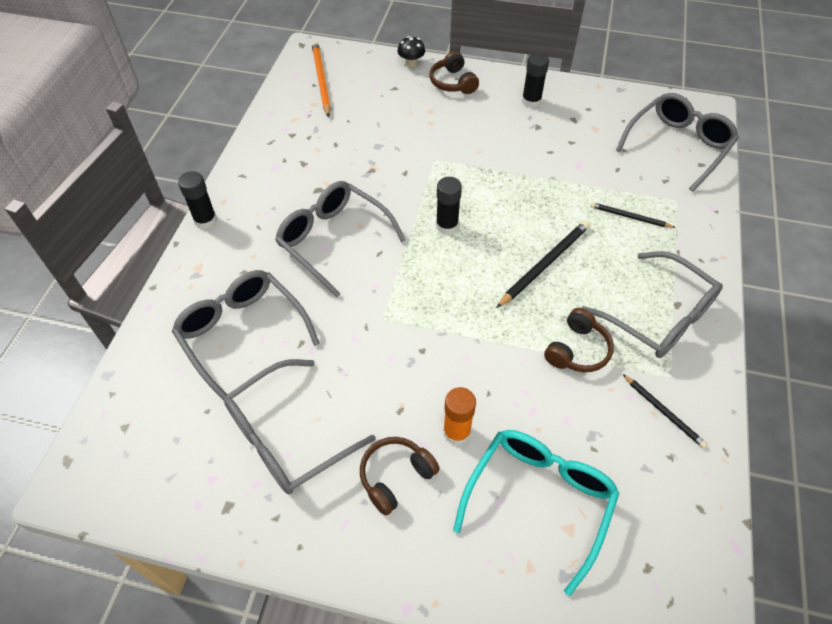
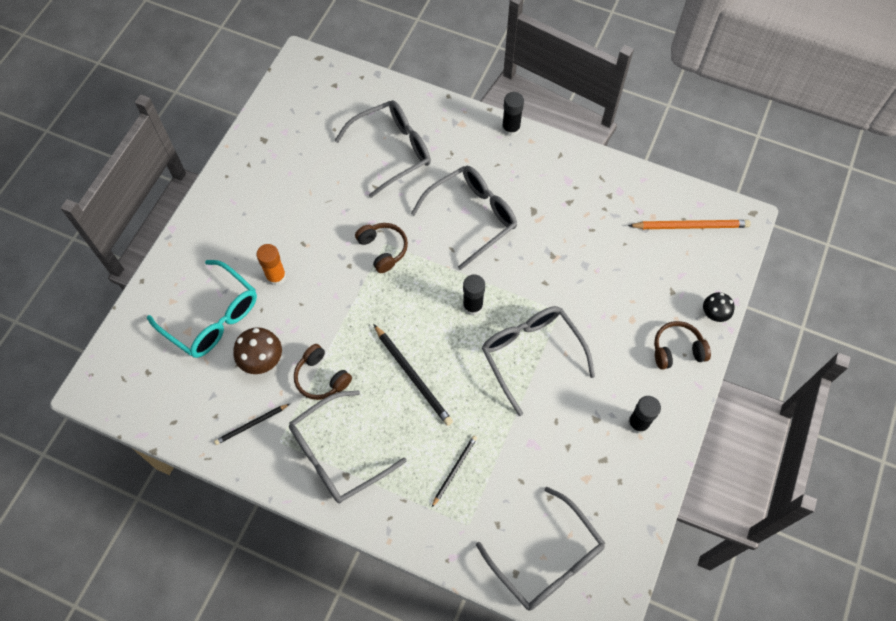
camera: 100 degrees right, 10 degrees up
(288, 436) = (302, 174): grey glasses -> grey glasses (531, 355)
(396, 477) = (255, 234): brown headphones -> brown headphones (383, 249)
(578, 420) = (262, 360): none -> brown mushroom

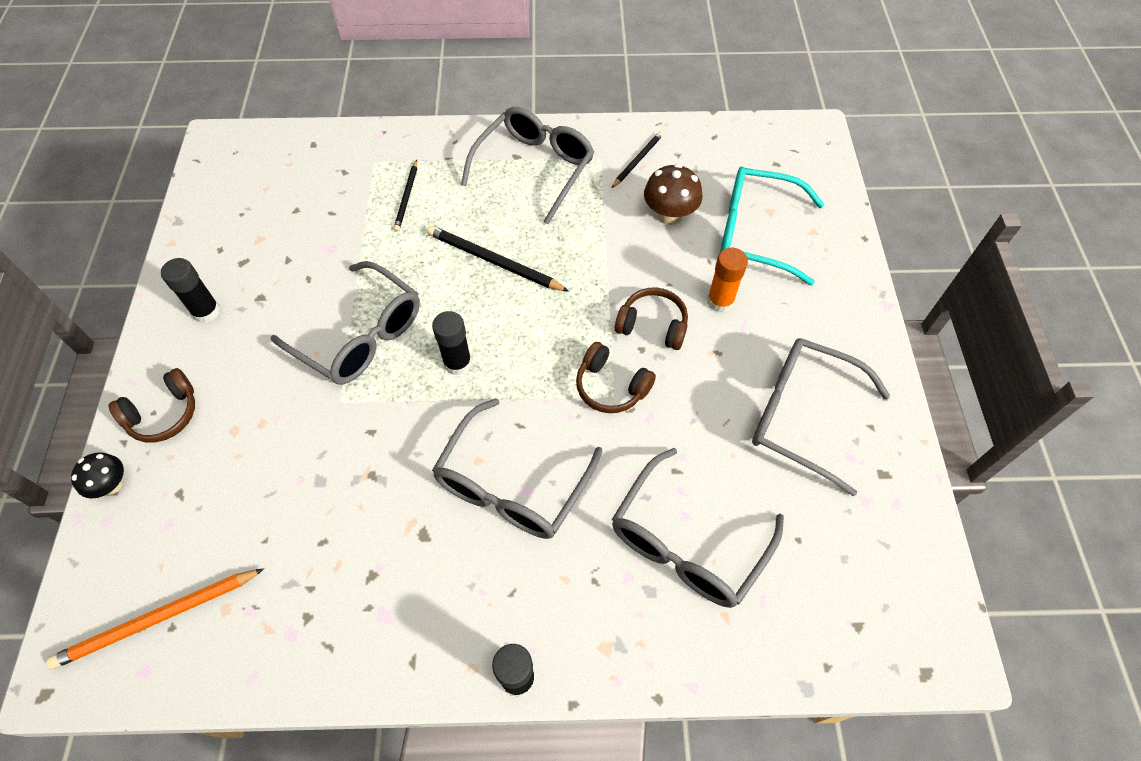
camera: 155 degrees right, 5 degrees down
(321, 378) = (594, 223): brown headphones -> brown headphones (652, 325)
(546, 558) = (285, 164): grey glasses -> grey glasses (802, 416)

